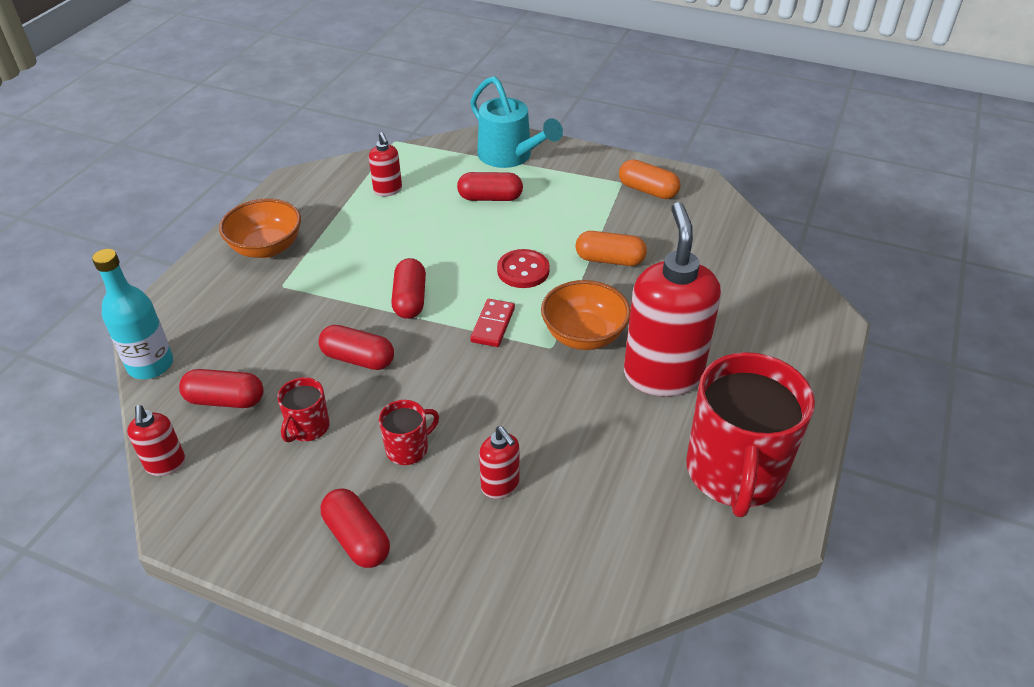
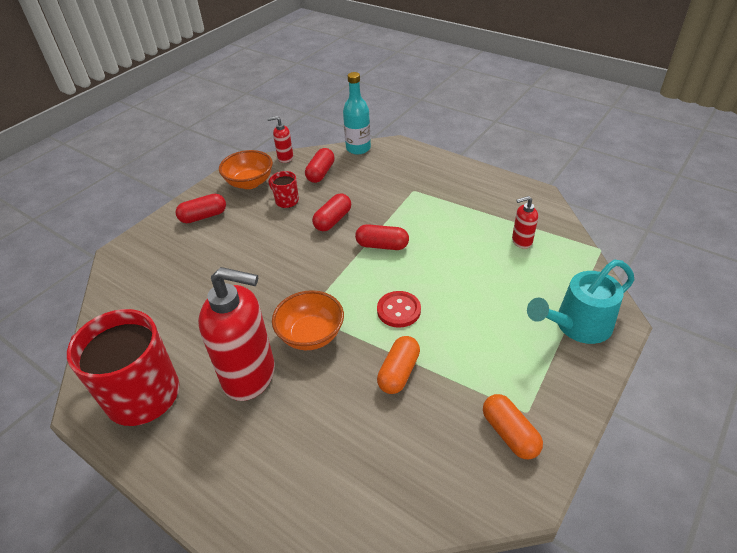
camera: 105 degrees right, 0 degrees up
(266, 248) = (455, 183): orange bowl -> orange bowl (249, 183)
(408, 448) = (251, 237): red mug -> none
(490, 198) = (505, 302): red capsule -> none
(492, 325) = (341, 285): red domino -> none
(500, 486) = (203, 272): red soap dispenser -> none
(647, 190) = (509, 433): orange capsule -> orange capsule turned 75 degrees counterclockwise

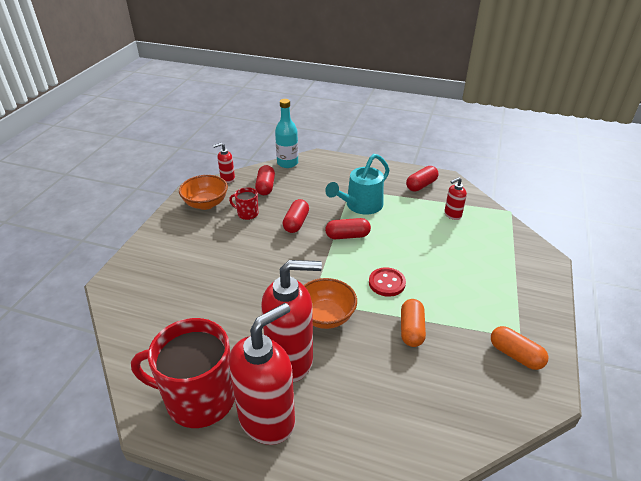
camera: 20 degrees left, 5 degrees down
(195, 434) = (267, 419): none -> red soap dispenser
(203, 216) = (177, 238): red capsule -> red capsule (421, 185)
(576, 326) = (522, 268): turquoise watering can -> turquoise watering can (360, 206)

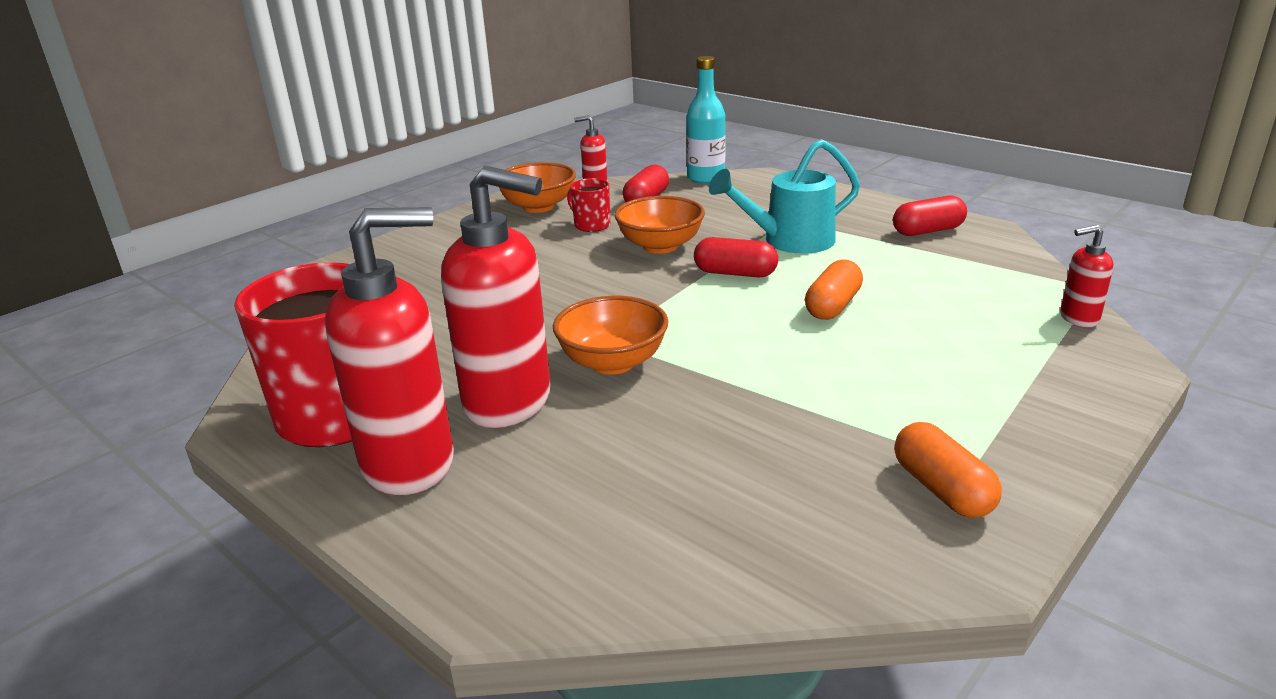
camera: 25 degrees right, 10 degrees down
(296, 223) = (660, 246): red capsule -> orange bowl
(387, 283) = (757, 341): red button -> none
(411, 330) = (753, 409): orange capsule -> orange capsule (833, 306)
(452, 215) = (960, 276): red soap dispenser -> red soap dispenser (1078, 318)

